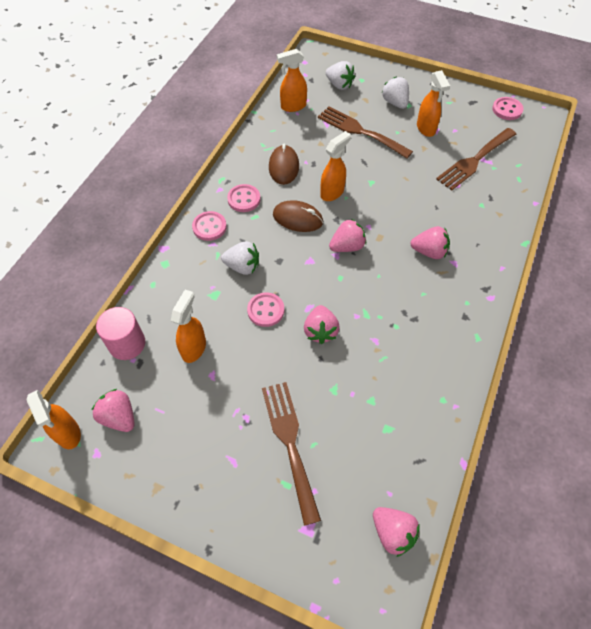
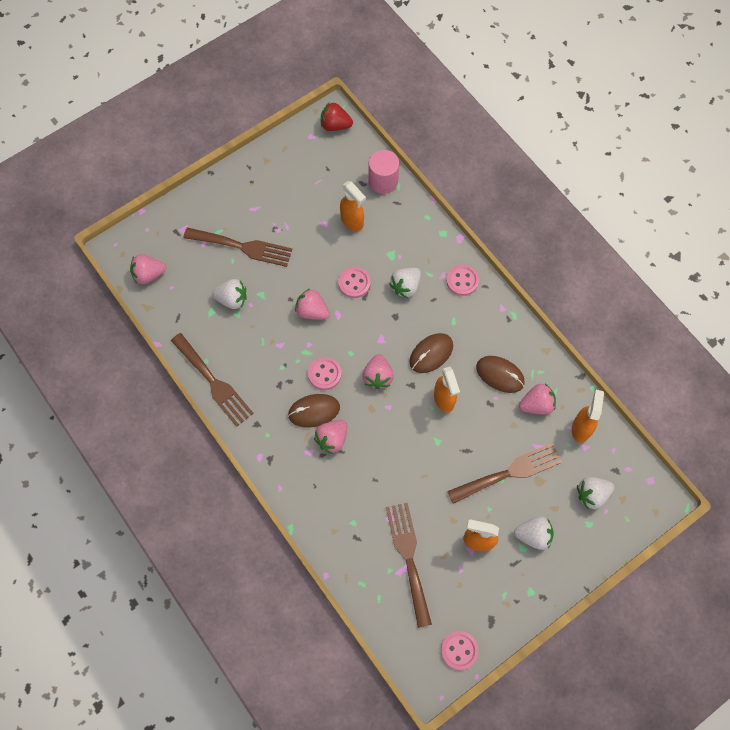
camera: 120 degrees right, 10 degrees up
(68, 433) = (335, 125): orange spray bottle -> red strawberry
(119, 417) = (328, 157): pink strawberry -> pink strawberry (536, 404)
(244, 199) = (478, 322): pink button -> pink button (324, 374)
(359, 415) = (232, 299): none -> white strawberry
(416, 278) = (314, 411): none -> brown mouse
(458, 378) = (213, 382): none -> brown fork

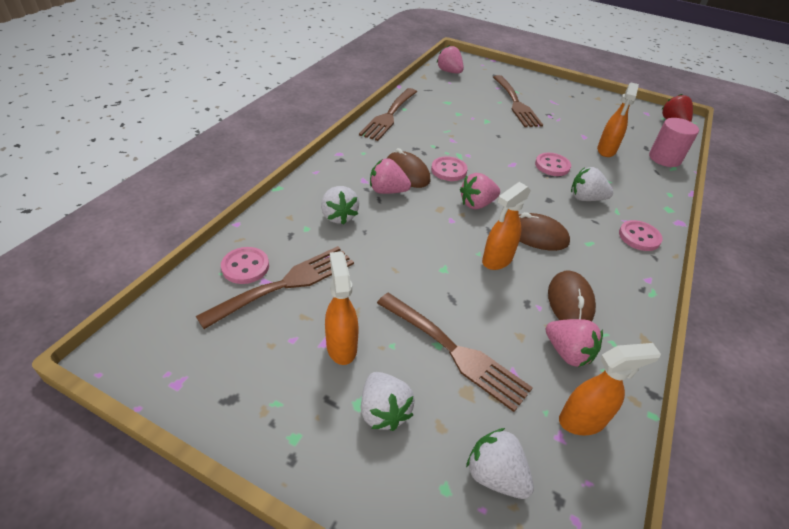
camera: 60 degrees right, 25 degrees down
(232, 299) = (468, 108): white strawberry -> white strawberry (339, 216)
(312, 311) = (500, 149): pink strawberry -> none
(459, 650) = (174, 373): pink button -> pink button (245, 267)

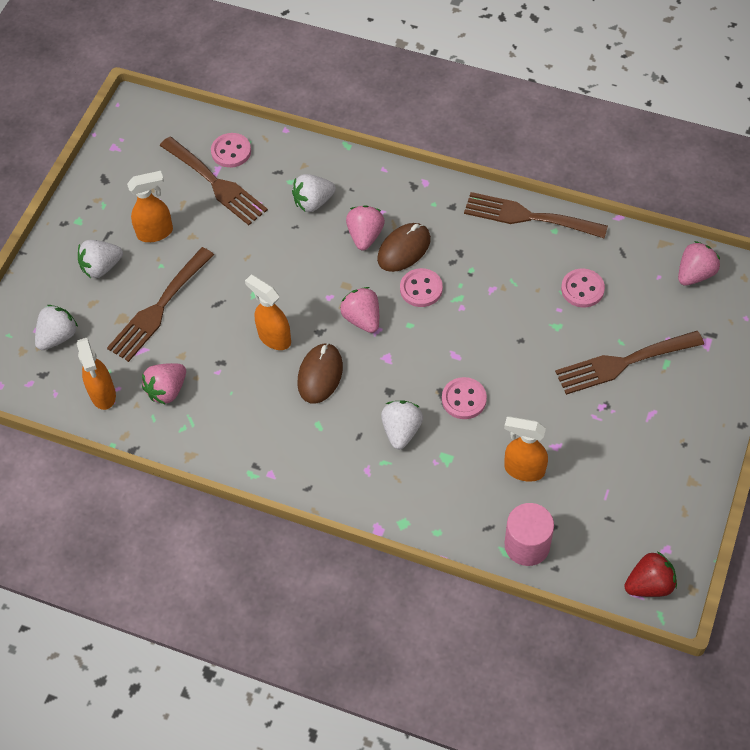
camera: 90 degrees right, 15 degrees up
(570, 302) = (227, 397): brown mouse -> none
(639, 237) = (339, 477): pink button -> pink button (582, 289)

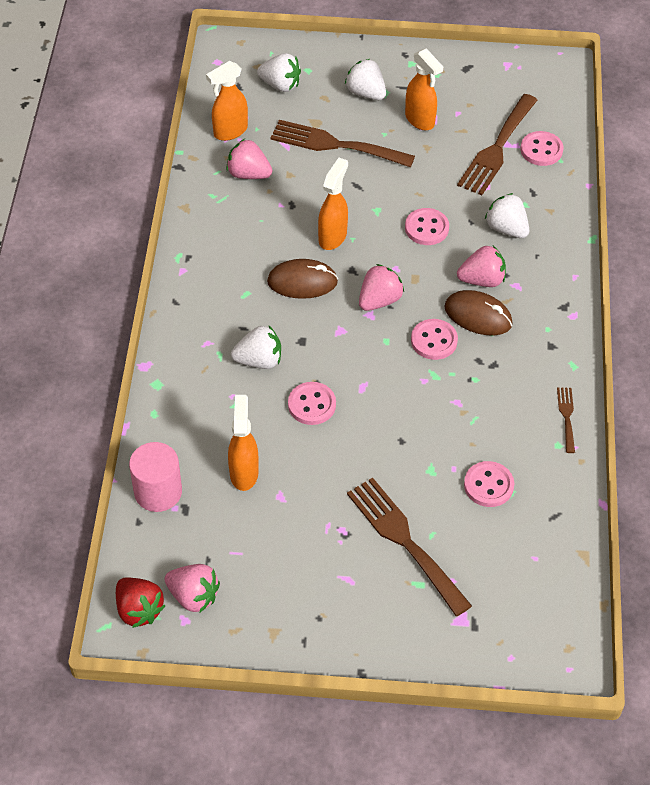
camera: 70 degrees right, 5 degrees down
(291, 261) = (426, 228): none -> pink button
(528, 216) = (566, 416): brown fork -> brown fork, size x0.48
(695, 274) = (552, 594): pink strawberry -> pink strawberry (193, 596)

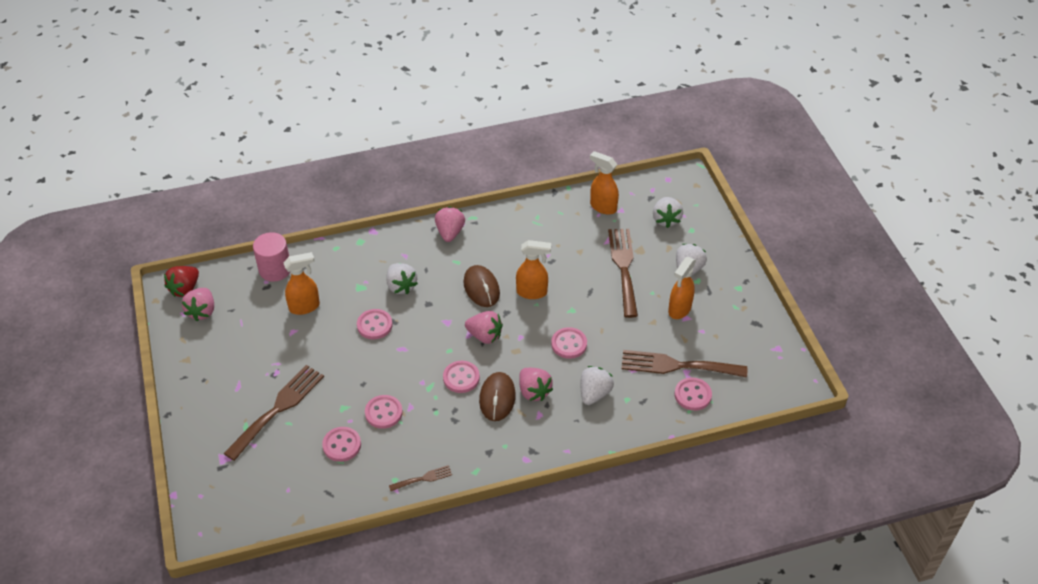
camera: 70 degrees right, 5 degrees down
(248, 174) = (567, 229): pink strawberry -> pink strawberry (450, 232)
(455, 430) = (383, 413): none -> pink button

